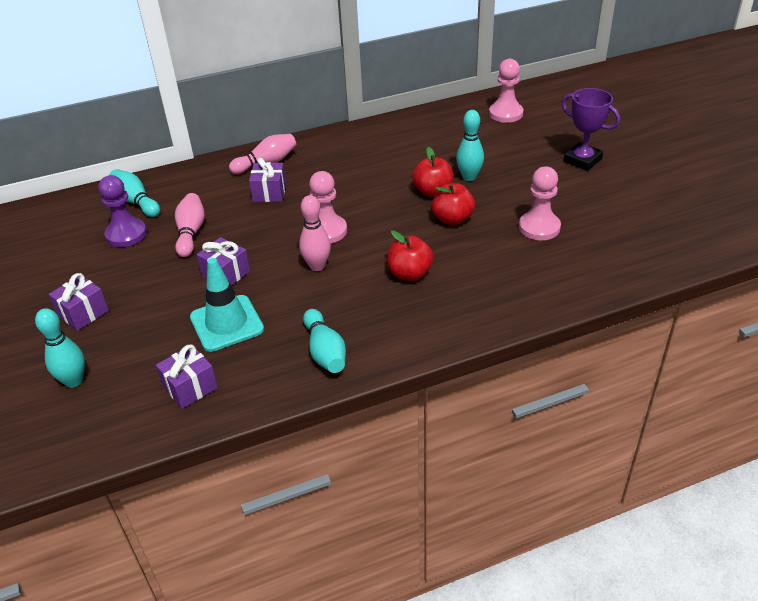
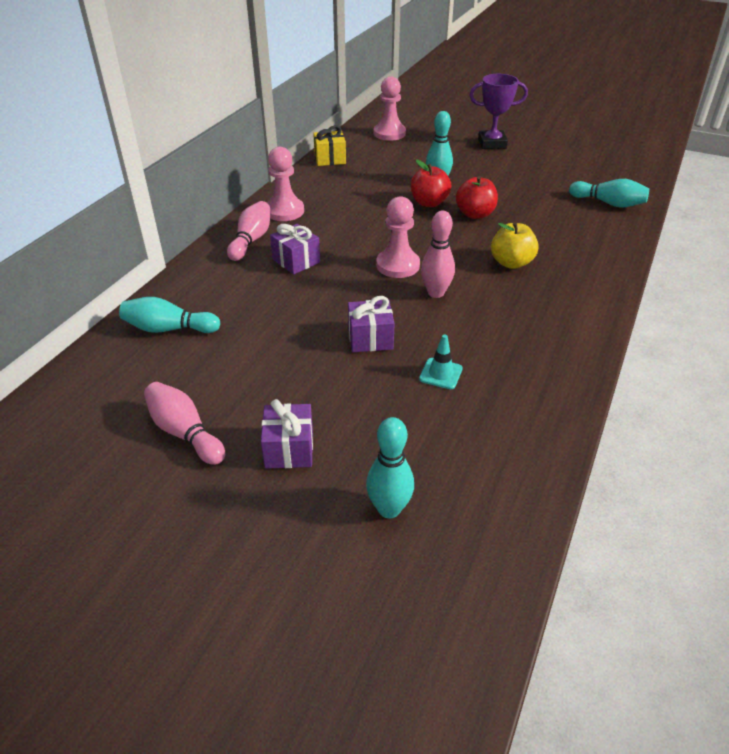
camera: 45 degrees left, 0 degrees up
(126, 234) = (210, 360): purple pawn -> none
(190, 387) = (500, 439): purple gift -> none
(191, 233) = (277, 325): pink bowling pin -> pink bowling pin (185, 433)
(227, 323) = (440, 374): turquoise traffic cone -> turquoise traffic cone, size x0.52
(325, 351) = (550, 346): turquoise bowling pin -> turquoise bowling pin (608, 203)
(410, 274) = (511, 263): red apple -> yellow apple
(420, 119) = (330, 159): none -> yellow gift
(539, 227) = (538, 194): pink pawn -> pink pawn (284, 211)

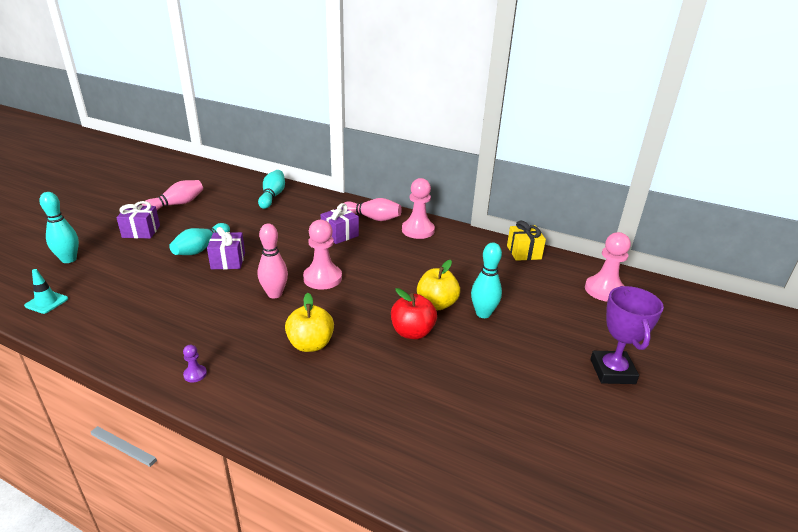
camera: 90 degrees right, 10 degrees down
(429, 203) = (436, 304): red apple -> yellow apple
(440, 374) = (171, 287): turquoise traffic cone -> turquoise traffic cone (46, 302)
(580, 321) = (195, 374): none -> purple pawn
(608, 203) = (445, 464): turquoise bowling pin -> turquoise bowling pin (201, 248)

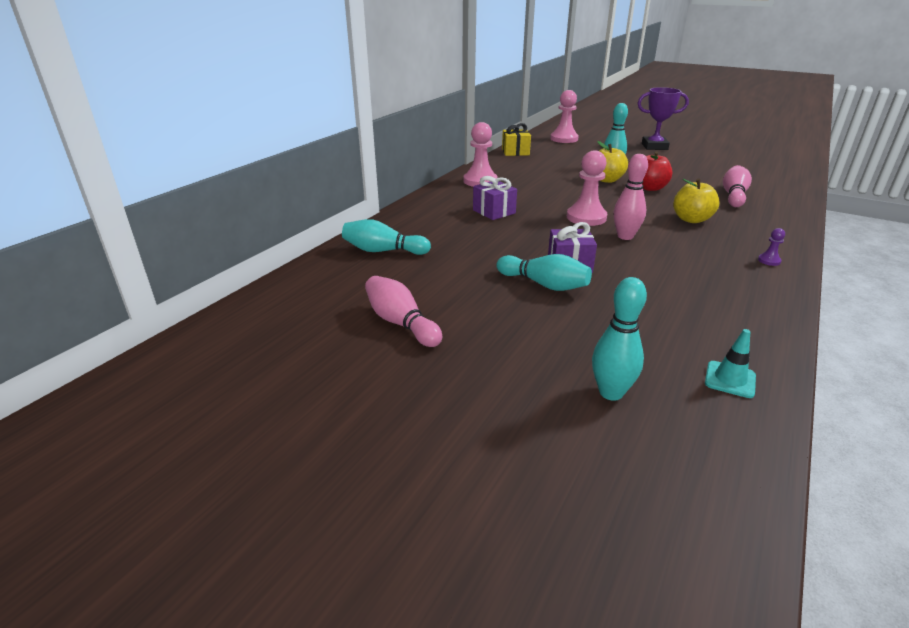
camera: 85 degrees left, 0 degrees up
(141, 231) = (502, 340): purple gift -> none
(372, 218) = (453, 198): pink bowling pin -> pink bowling pin (733, 196)

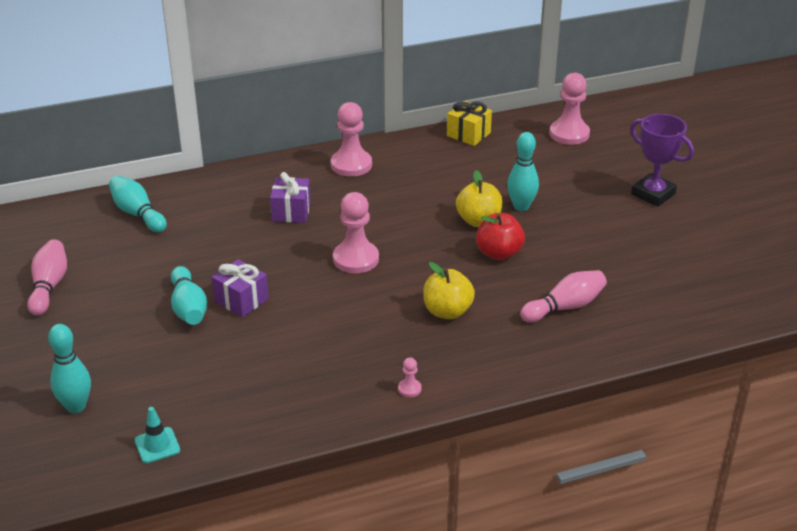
camera: 40 degrees right, 5 degrees up
(625, 236) = (344, 297): pink bowling pin -> none
(769, 261) = (409, 389): purple pawn -> pink pawn

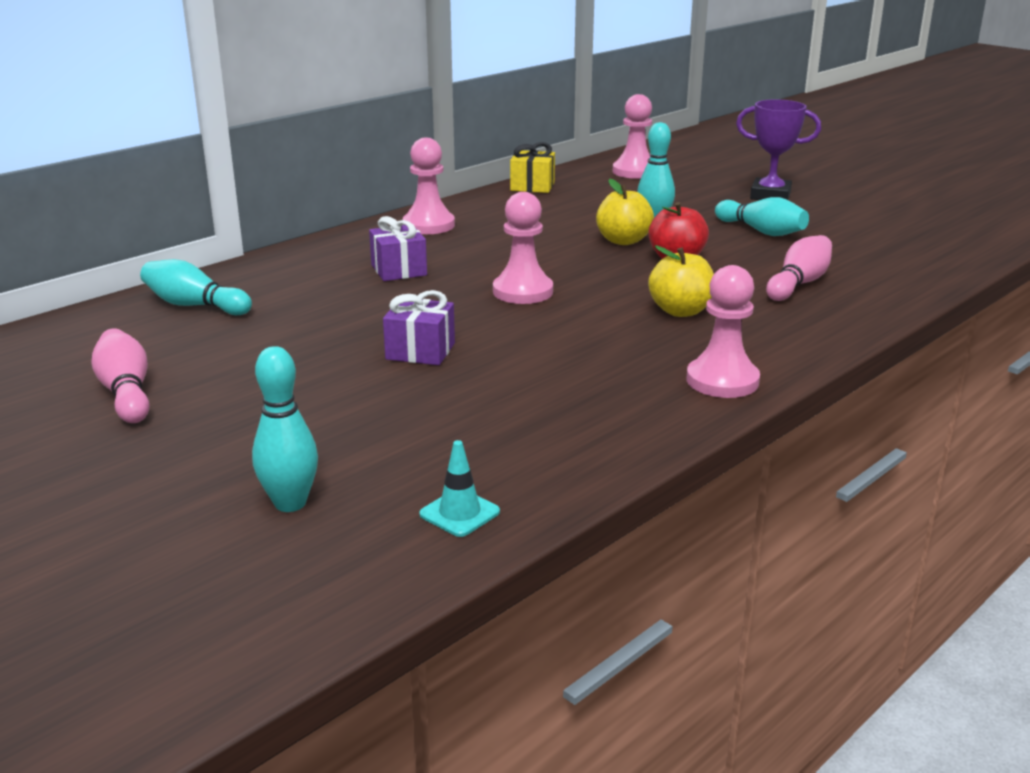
camera: 25 degrees left, 10 degrees down
(188, 307) = (356, 371): turquoise bowling pin -> turquoise bowling pin (761, 231)
(409, 389) = (722, 381): pink pawn -> pink pawn, size x2.23

